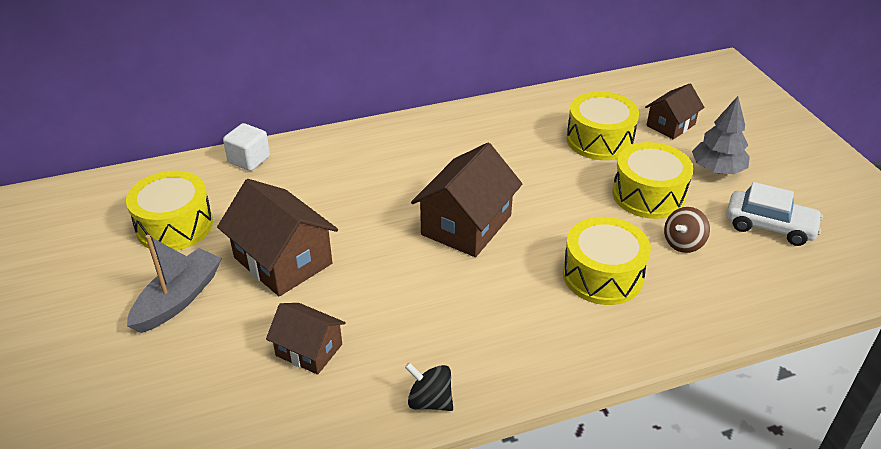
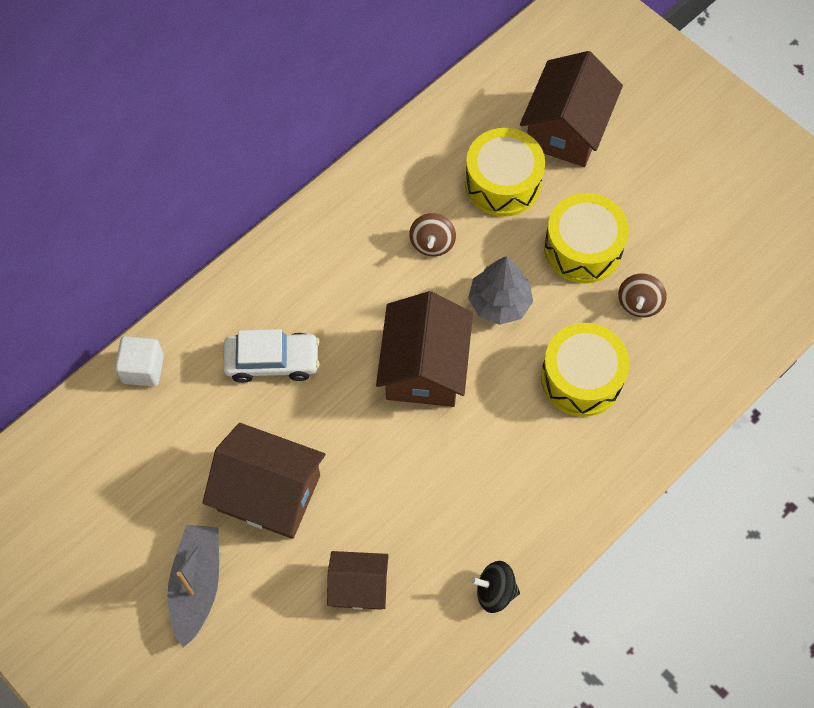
camera: 25 degrees left, 25 degrees up
(174, 225) = (126, 496): yellow drum -> none
(520, 157) = (432, 243): none -> brown spinning top
(670, 125) = (566, 128): brown house -> brown house, size x1.67
(717, 169) = (636, 182): grey tree -> grey tree (499, 302)
(769, 226) = (710, 245): white car -> white car (272, 361)

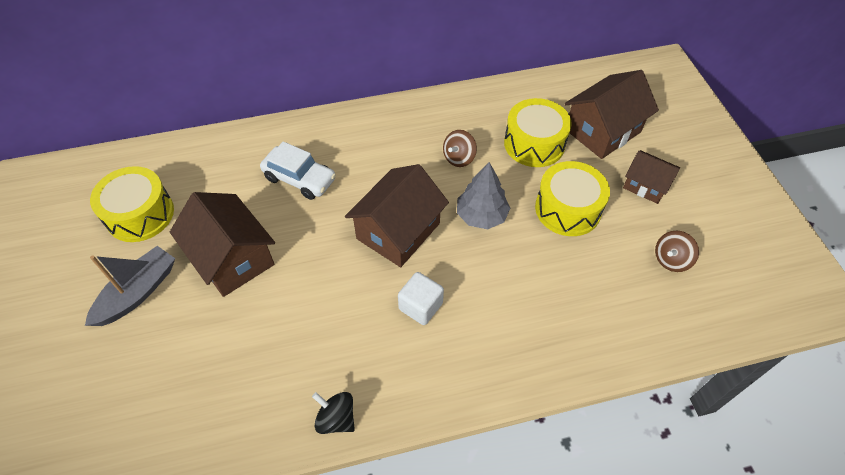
camera: 30 degrees right, 10 degrees down
(143, 369) = (218, 145): white cube -> white cube (420, 306)
(359, 586) = (241, 356): brown house -> brown house (646, 185)
(581, 378) = (510, 296): yellow drum -> yellow drum (140, 214)
(639, 303) = (589, 265): brown spinning top -> brown spinning top (671, 260)

